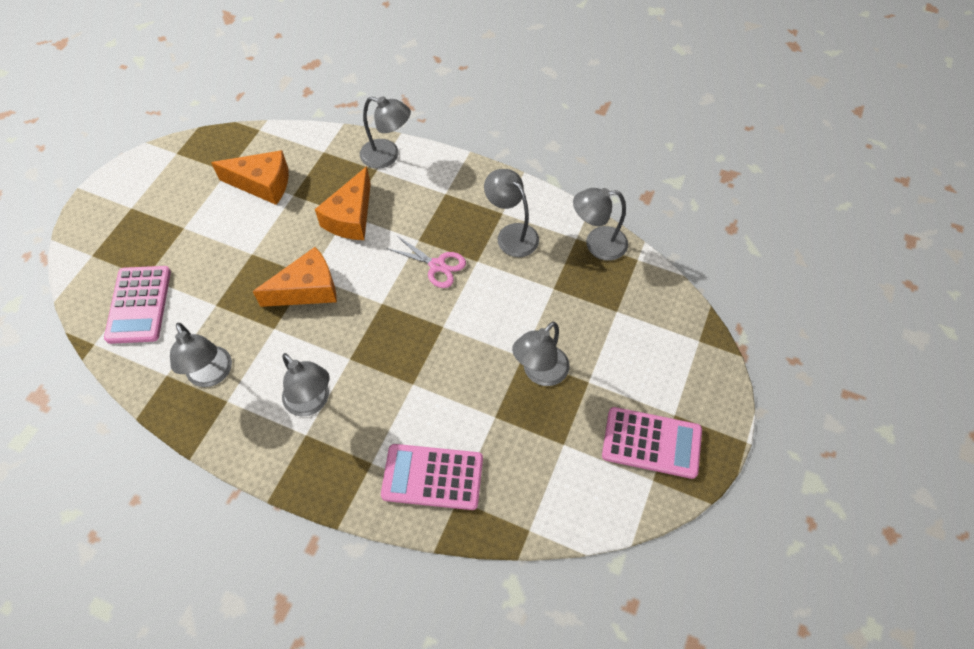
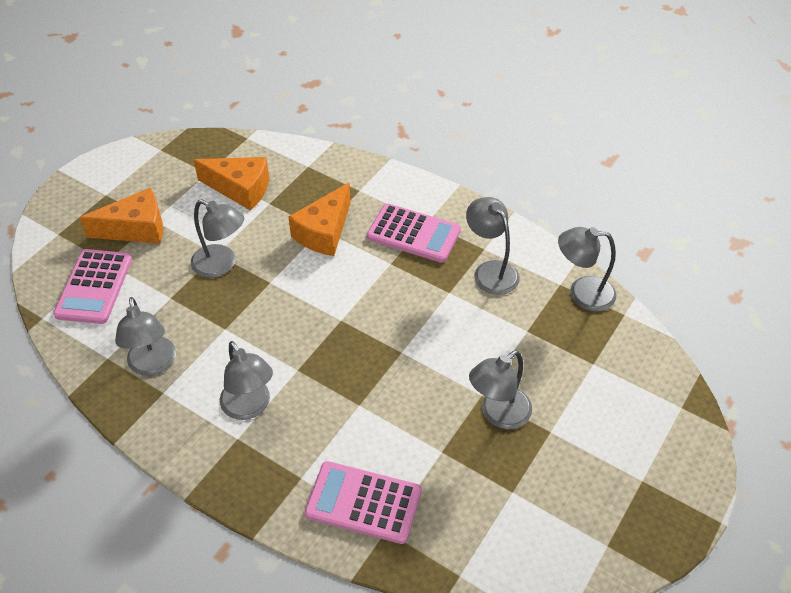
camera: 10 degrees right, 10 degrees down
(307, 289) = (266, 296): orange cheese -> orange cheese (136, 229)
(387, 156) = (373, 178): grey lamp -> grey lamp (221, 265)
(437, 265) = (406, 291): pink scissors -> none
(651, 443) = (611, 506): pink calculator -> pink calculator (413, 234)

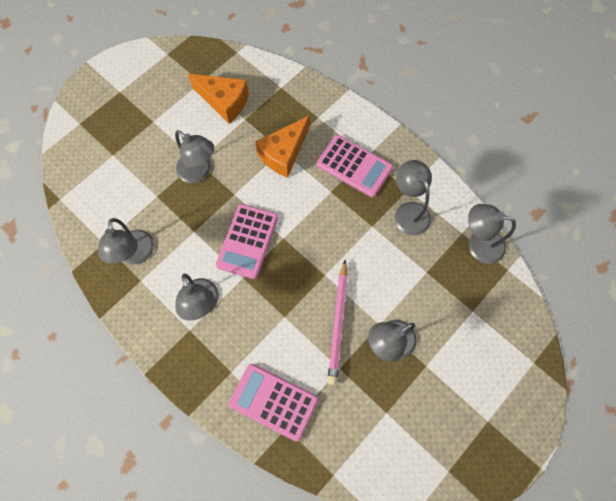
camera: 10 degrees right, 20 degrees up
(94, 287) = (101, 177): pink calculator -> pink calculator (247, 241)
(136, 229) = (139, 128): orange cheese -> none
(429, 402) = (338, 323): none -> pink pencil

